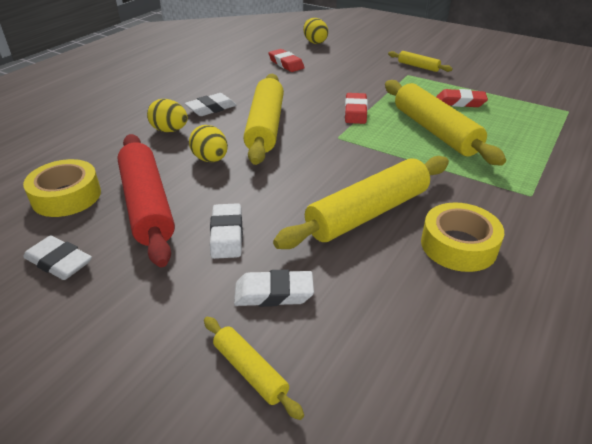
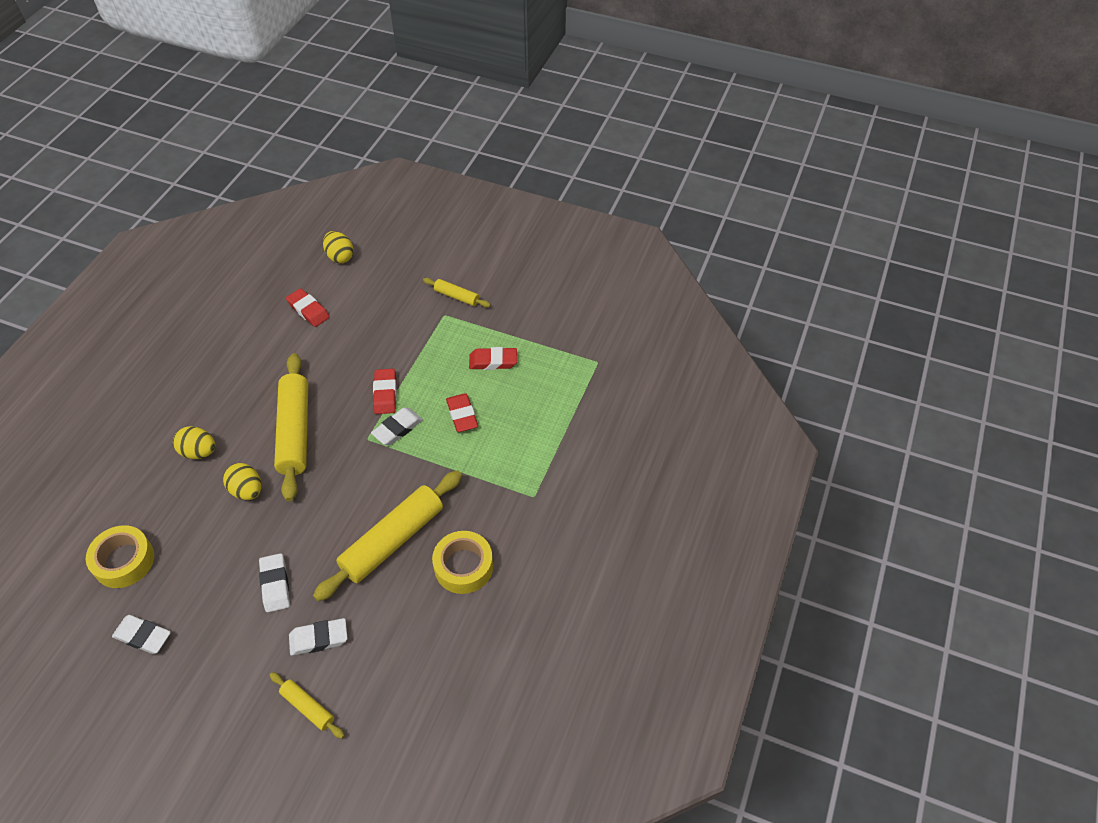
camera: 10 degrees left, 15 degrees up
(147, 205) = (200, 561): red rolling pin -> none
(211, 108) = (235, 409): white eraser -> white eraser (397, 429)
(435, 131) = (462, 415): yellow rolling pin -> red eraser

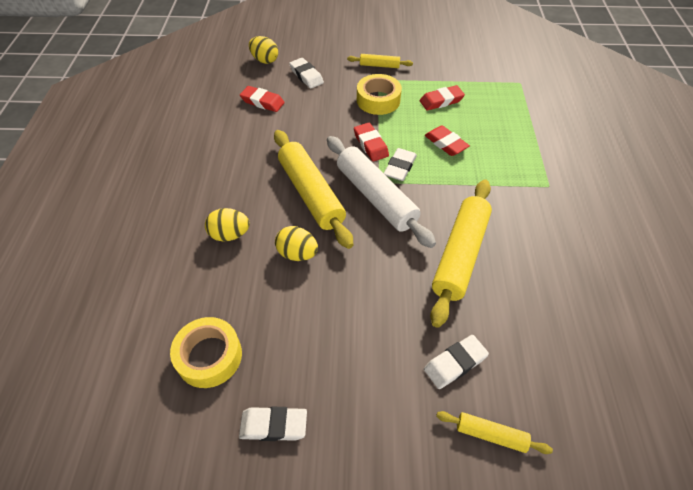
camera: 20 degrees left, 0 degrees up
(275, 585) = (379, 328): white eraser -> white eraser (306, 76)
(353, 454) = (376, 197): none -> white rolling pin
(463, 566) = (536, 257): yellow tape -> yellow tape (378, 100)

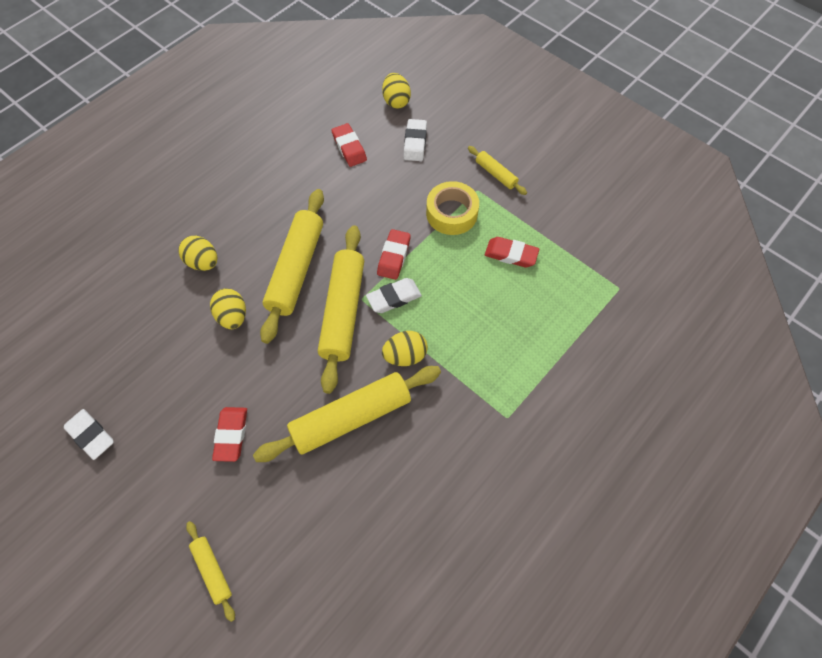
camera: 40 degrees right, 10 degrees up
(209, 356) = (101, 351): yellow tape -> none
(376, 197) = (343, 311): white rolling pin -> yellow rolling pin
(445, 143) = (461, 303): red eraser -> red eraser (231, 435)
(448, 195) = (405, 356): none -> yellow egg
(455, 363) = (247, 499): white eraser -> none

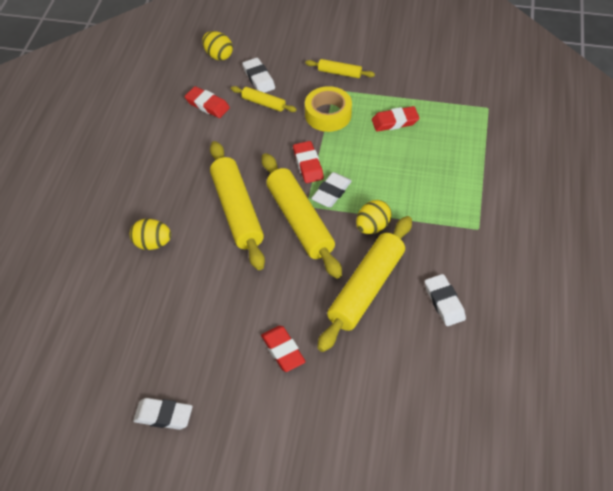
camera: 30 degrees left, 10 degrees down
(212, 570) = (347, 448): yellow rolling pin -> yellow rolling pin (263, 103)
(232, 316) = (212, 269): yellow egg -> none
(413, 477) = (444, 302): none -> white eraser

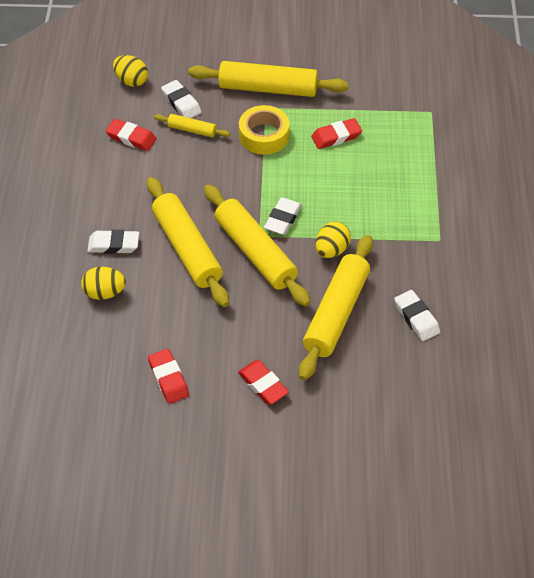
camera: 10 degrees left, 0 degrees up
(163, 416) = (155, 462): white eraser -> white eraser (113, 245)
(308, 164) = (253, 192): red eraser -> red eraser (168, 378)
(339, 73) = (268, 88): yellow rolling pin -> yellow rolling pin, size x2.06

